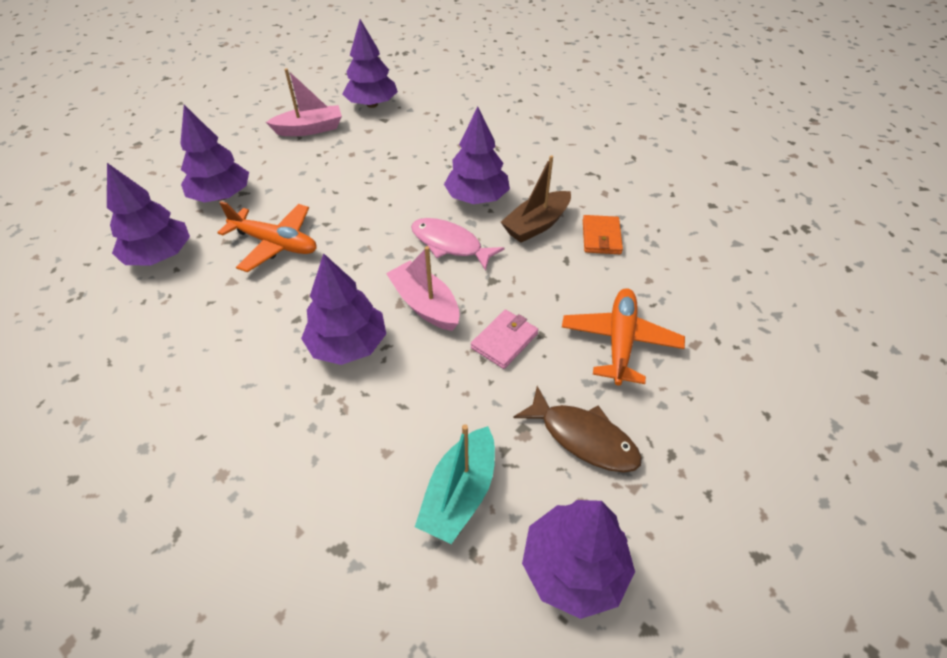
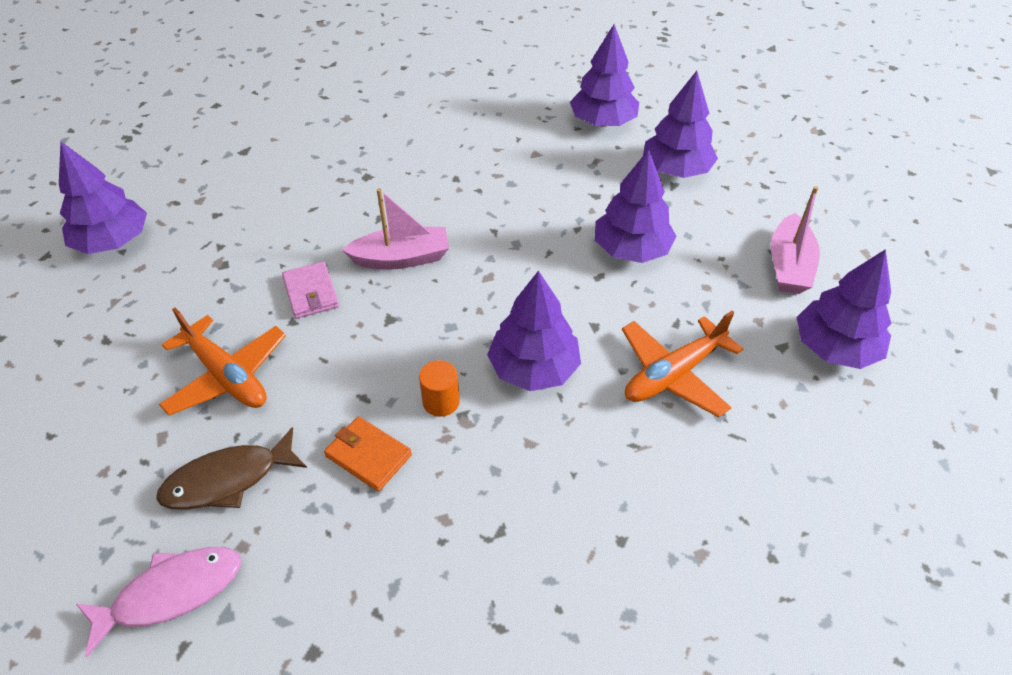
camera: 120 degrees right, 0 degrees up
(275, 244) = (568, 188): orange plane -> orange plane (673, 374)
(348, 345) = (400, 198): purple tree -> purple tree (631, 250)
(450, 244) = (469, 309): pink fish -> pink fish (171, 593)
(459, 493) = (216, 211): turquoise boat -> none
(536, 225) = (441, 401): brown boat -> orange cylinder
(583, 437) = (178, 294): brown fish -> brown fish (228, 479)

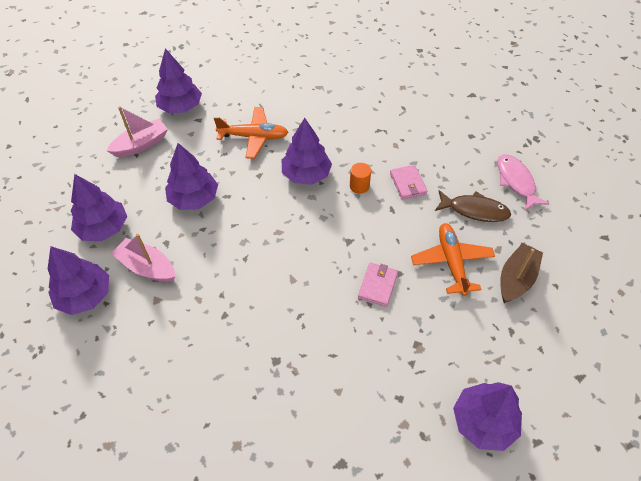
camera: 140 degrees left, 5 degrees up
(117, 409) = (516, 279): none -> brown boat
(171, 593) = (516, 181): pink fish -> pink fish turned 60 degrees clockwise
(368, 455) = (408, 184): orange wallet -> pink wallet
(402, 258) = (311, 275): pink boat -> pink boat (147, 267)

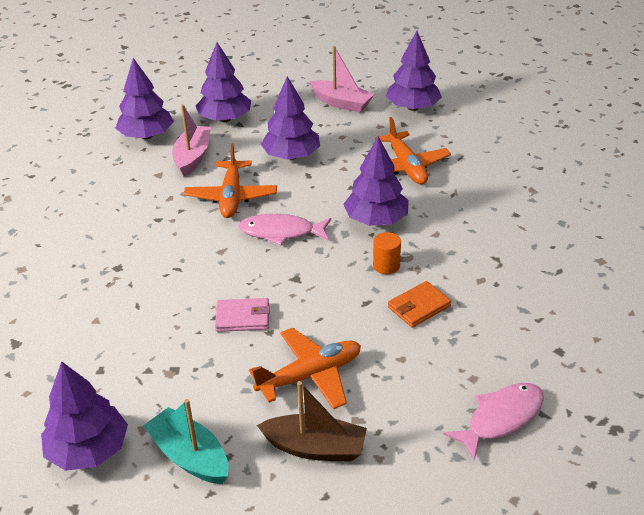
camera: 70 degrees right, 15 degrees down
(225, 254) = (231, 197): none -> orange plane
(290, 234) = (281, 232): none -> pink fish
(408, 184) = (419, 307): pink wallet -> orange wallet
(474, 210) = (413, 382): brown fish -> none
(506, 354) = (190, 456): none -> turquoise boat

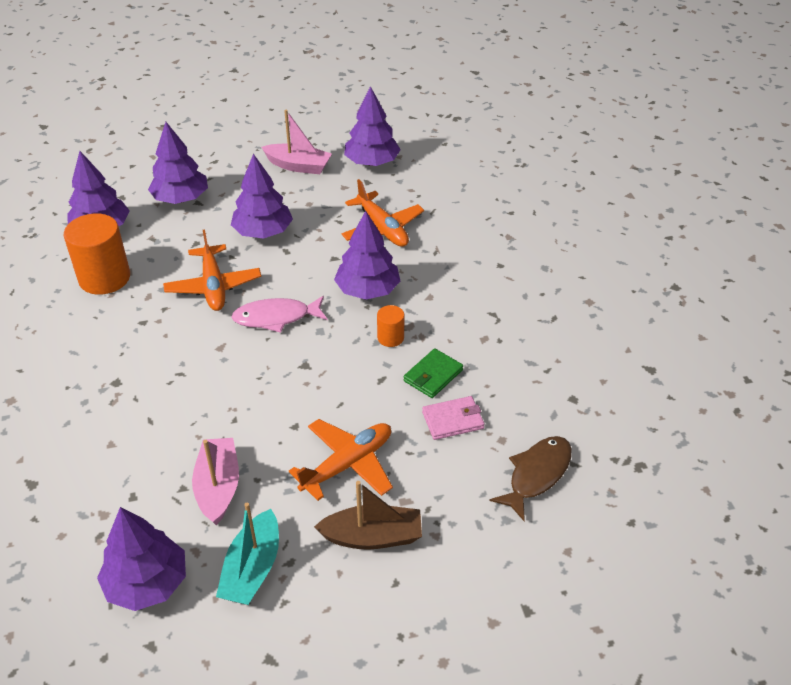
camera: 15 degrees left, 5 degrees up
(136, 177) = (104, 278): none -> orange cylinder
(190, 456) = (252, 569): turquoise boat -> turquoise boat turned 105 degrees counterclockwise
(193, 157) = (159, 246): pink boat -> pink boat (218, 487)
(243, 317) = (263, 415): pink wallet -> pink wallet (453, 420)
(419, 307) = (433, 375): orange wallet -> green wallet
(500, 418) = (536, 475): pink fish -> brown fish

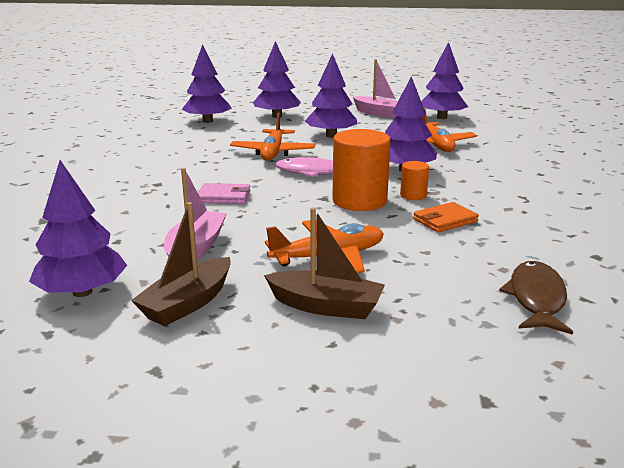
camera: 20 degrees right, 20 degrees down
(104, 278) = (191, 140): orange cylinder -> orange cylinder (359, 201)
(252, 569) = (187, 303): turquoise boat -> brown boat
(433, 375) = (445, 220): green wallet -> orange wallet
(453, 420) = (453, 248): pink wallet -> pink wallet (224, 197)
(536, 475) = (536, 298): brown fish -> brown fish turned 45 degrees counterclockwise

